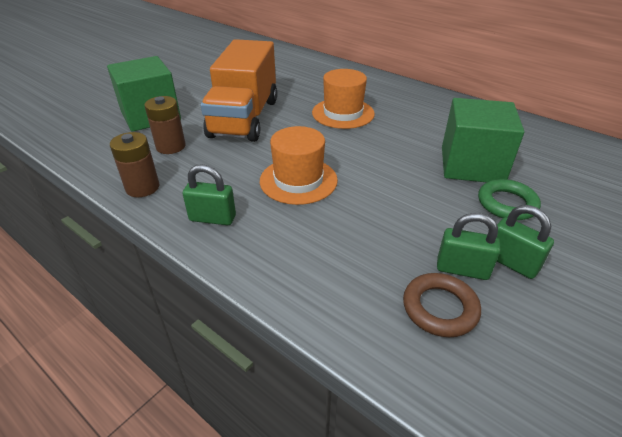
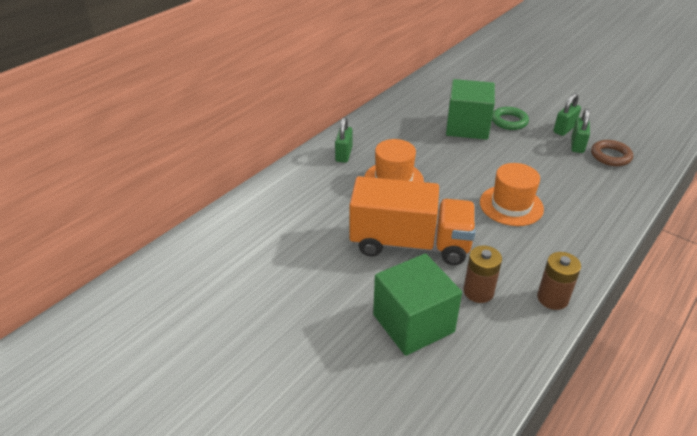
camera: 90 degrees left, 0 degrees up
(212, 218) = (575, 248): green padlock -> green padlock (343, 154)

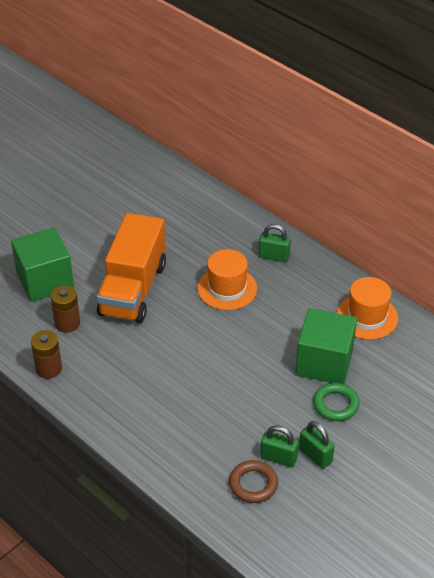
camera: 95 degrees right, 5 degrees up
(511, 205) = (174, 369): orange hat -> orange hat (367, 317)

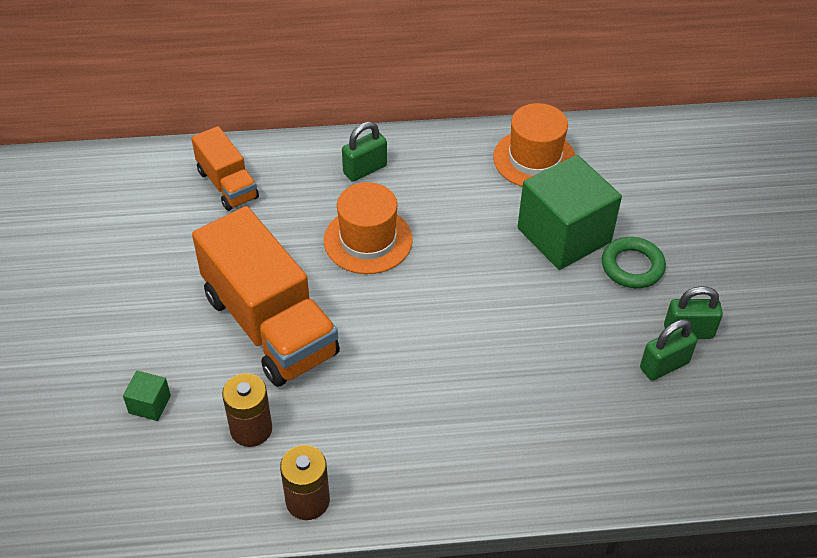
camera: 50 degrees left, 5 degrees up
(45, 280) = (149, 404): green cube -> green cube, size x0.42
(202, 215) = (227, 184): none -> orange truck
(253, 484) = (683, 414): brown ring -> none

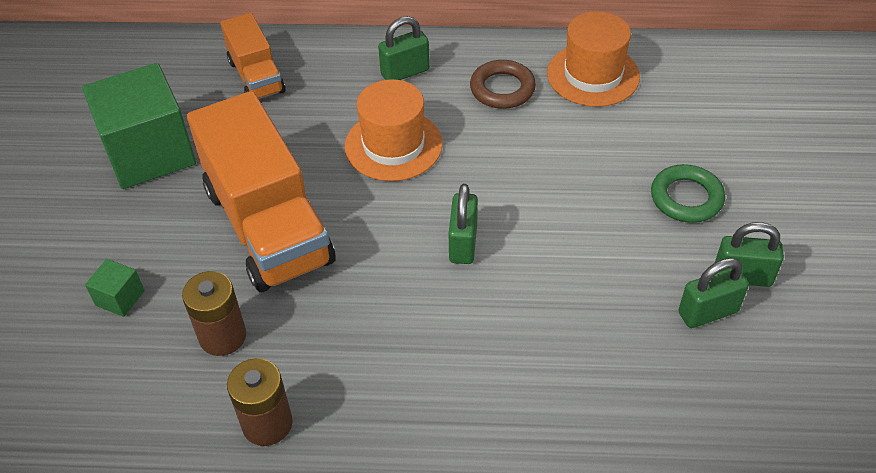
camera: 10 degrees right, 0 degrees up
(447, 325) = (463, 243): none -> green padlock
(456, 179) = (502, 89): none -> brown ring
(564, 235) = (613, 157): green cube -> green cube (149, 153)

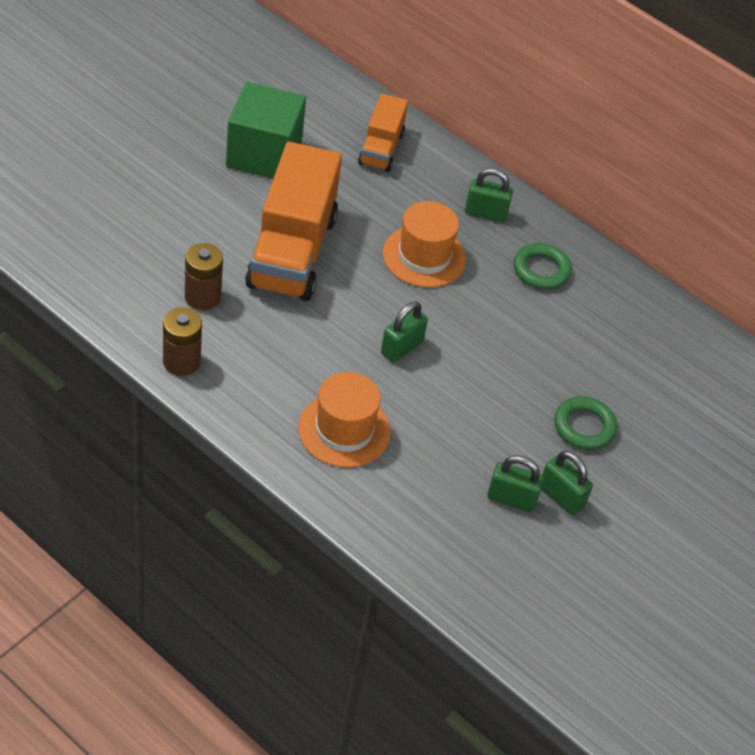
camera: 30 degrees right, 0 degrees up
(120, 298) = (165, 233): green cube -> none
(502, 89) = (541, 270): brown ring -> green ring
(593, 75) = (618, 305): orange hat -> orange hat (344, 430)

